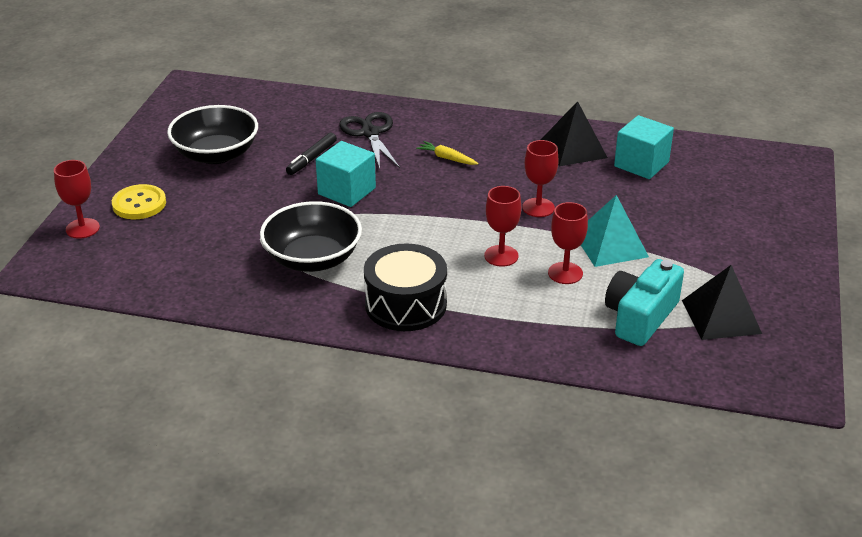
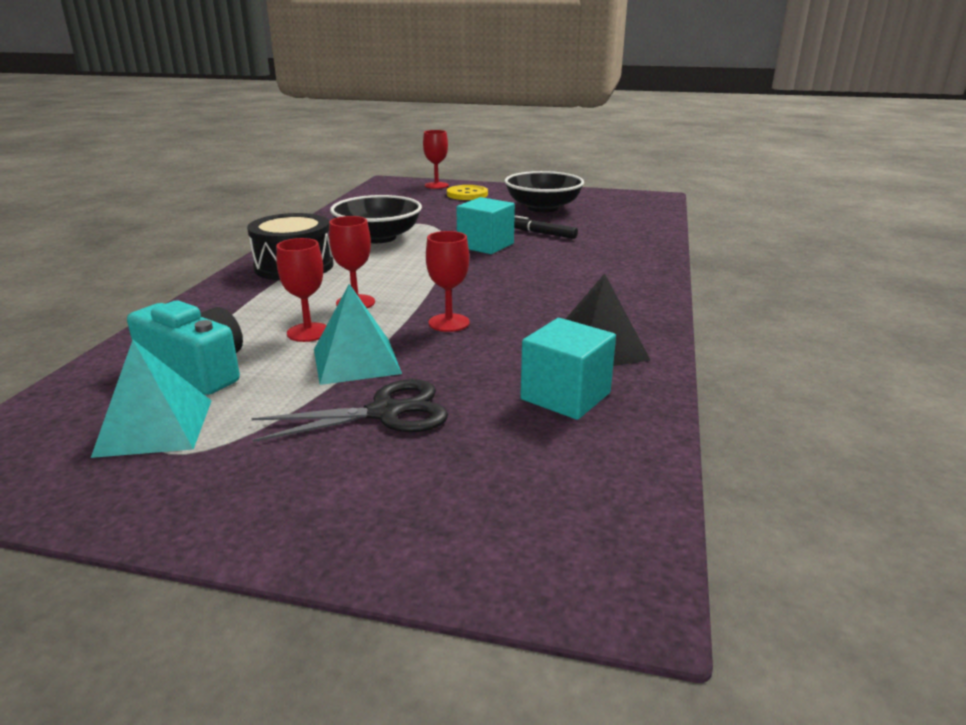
camera: 90 degrees right, 10 degrees down
(370, 133) = (597, 251): black scissors -> black scissors (385, 412)
(446, 158) = (555, 281): yellow carrot -> none
(721, 316) = (154, 427): black pyramid -> turquoise pyramid

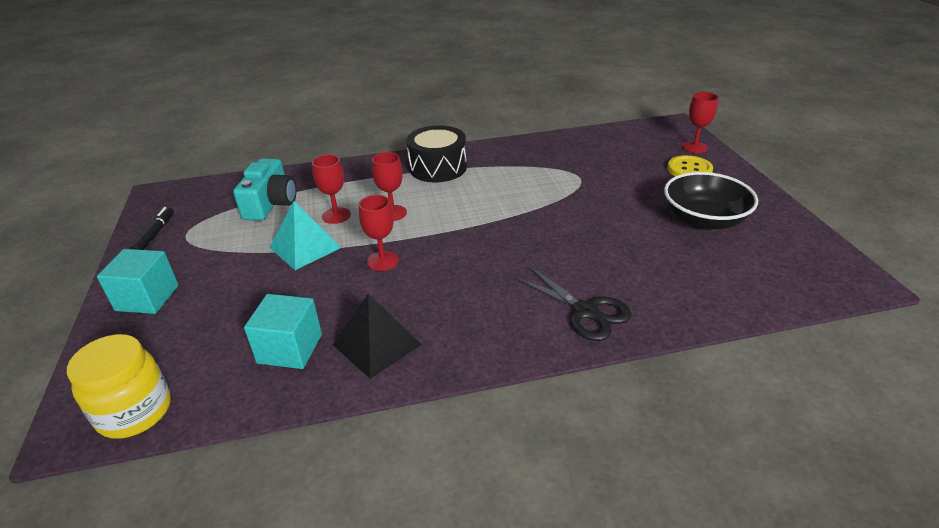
camera: 65 degrees right, 10 degrees up
(154, 427) = (207, 220): turquoise pyramid -> none
(378, 237) = (525, 174): black bowl -> none
(385, 412) = (243, 282): black scissors -> black scissors (585, 311)
(485, 245) = (558, 224): turquoise cube -> turquoise cube (147, 298)
(542, 233) = (623, 242): black marker -> black marker (154, 234)
(615, 525) = (135, 412): none -> yellow jar

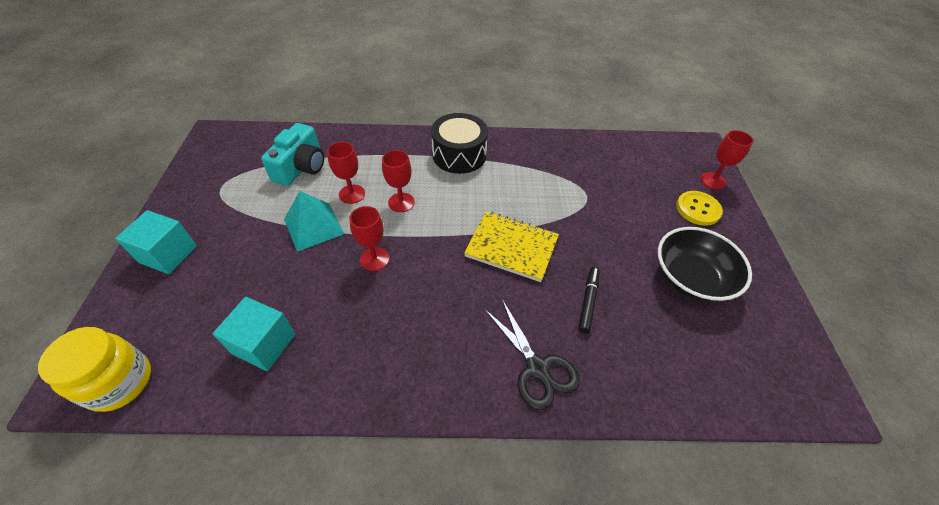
camera: 10 degrees right, 15 degrees up
(154, 234) = (196, 182): black marker -> black marker (588, 302)
(377, 344) = (338, 358): black pyramid -> none
(521, 227) = (511, 247): none -> yellow notebook

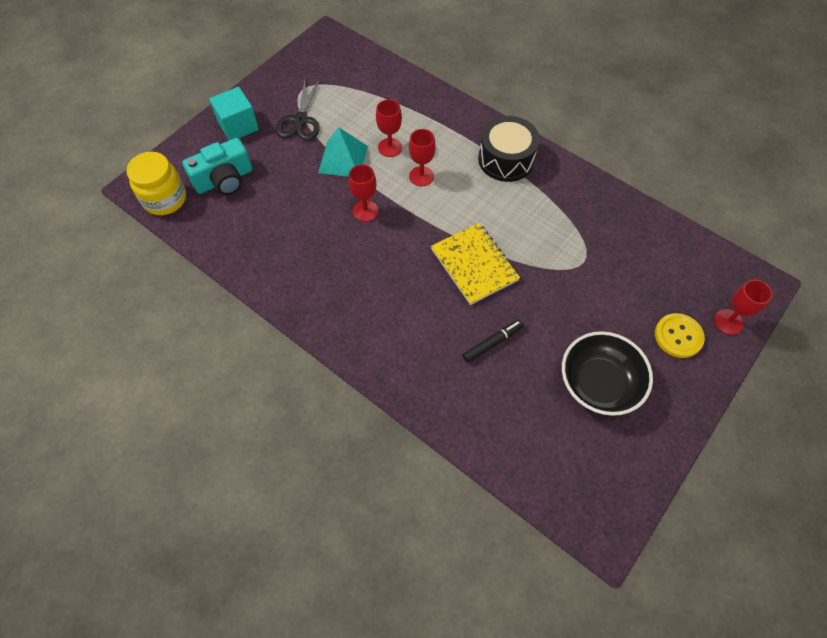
camera: 40 degrees right, 10 degrees up
(264, 344) = (254, 227): turquoise cube -> none
(301, 167) = (370, 102): turquoise camera -> turquoise camera (224, 180)
(537, 368) = (410, 359): black scissors -> black scissors (300, 120)

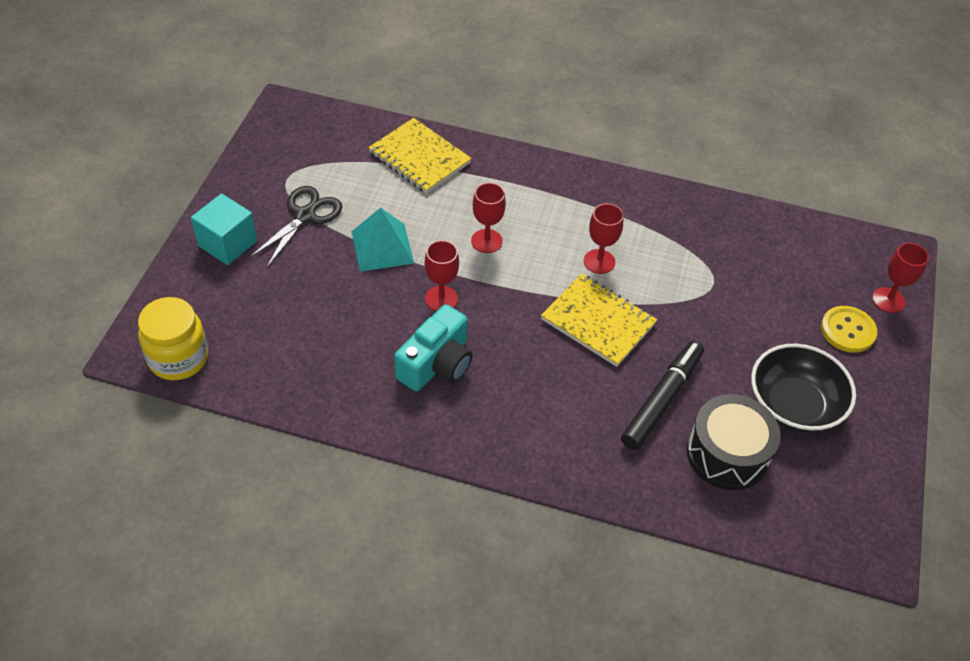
camera: 25 degrees left, 10 degrees down
(224, 180) = (245, 312): turquoise camera -> turquoise camera (436, 364)
(300, 120) = (305, 216): black scissors -> black scissors turned 135 degrees counterclockwise
(390, 147) = (432, 218): red goblet -> red goblet (599, 261)
(404, 98) = (419, 158): none -> yellow notebook
(492, 343) = (662, 400): black marker -> black marker, size x1.67
(506, 159) = (573, 196): black drum -> black drum (727, 454)

